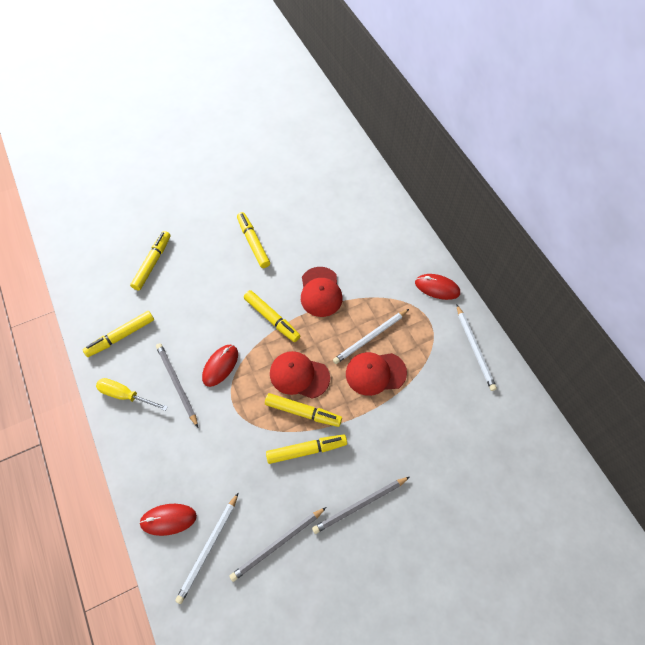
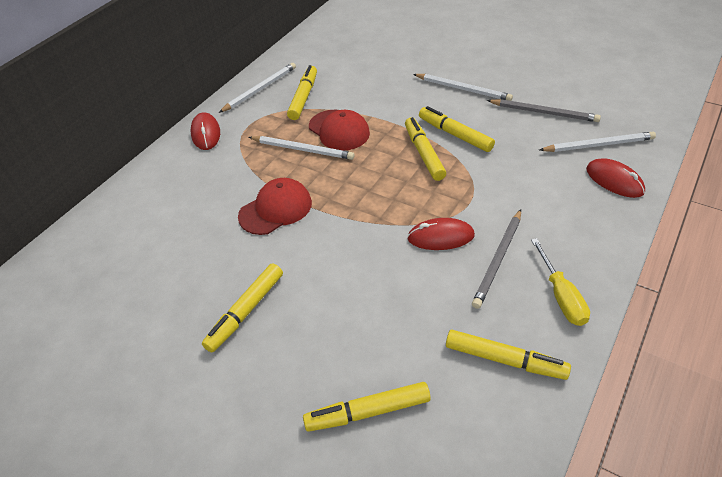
camera: 120 degrees left, 15 degrees down
(272, 319) = (344, 229): yellow marker -> yellow marker (303, 97)
(299, 375) = (390, 174): red cap -> none
(360, 505) = (463, 89): grey pencil -> white pencil

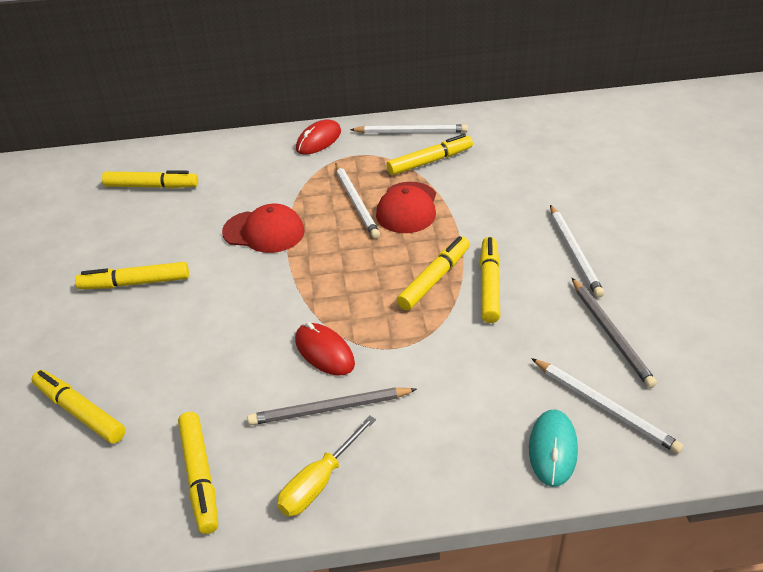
camera: 50 degrees right, 5 degrees down
(129, 249) = (151, 186): none -> yellow marker
(614, 181) = (552, 449): red mouse -> turquoise mouse

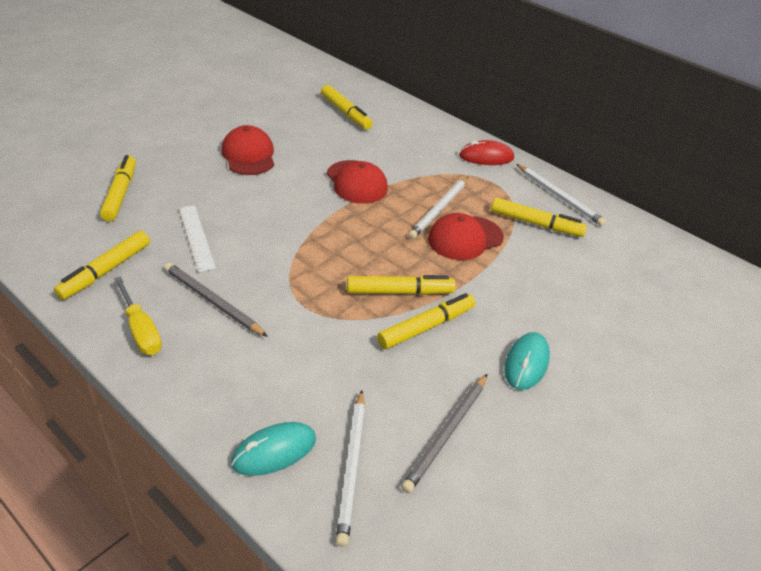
camera: 45 degrees right, 0 degrees up
(135, 283) = (249, 155): yellow marker -> red cap
(222, 380) = (196, 237): none -> white ruler
(319, 482) = (141, 330): yellow screwdriver -> yellow screwdriver turned 120 degrees counterclockwise
(324, 352) = (265, 271): red mouse -> none
(574, 252) = (526, 363): white pencil -> turquoise mouse

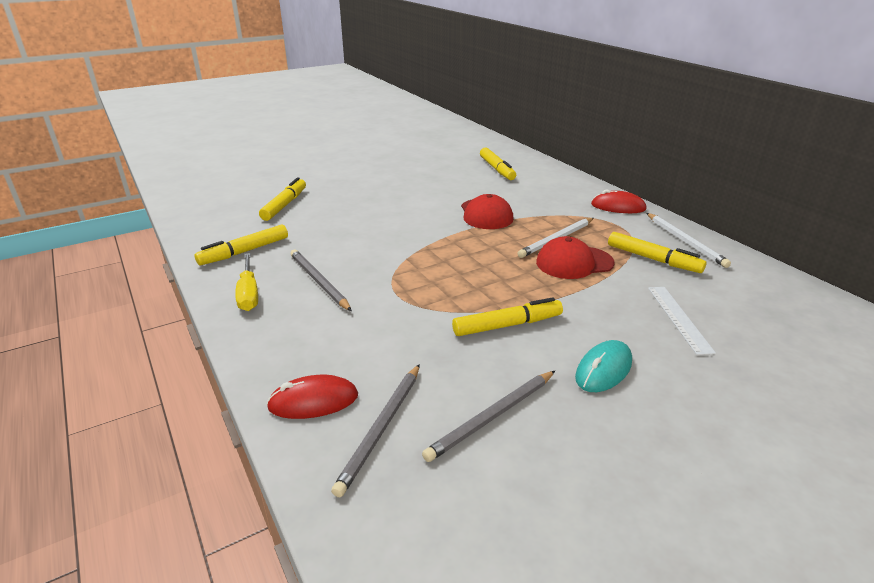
camera: 20 degrees right, 10 degrees down
(196, 237) = (329, 237): white ruler -> white ruler (679, 318)
(249, 155) = (400, 189): red cap -> none
(274, 451) = (313, 401): turquoise mouse -> red mouse
(352, 466) = (382, 428): white pencil -> grey pencil
(400, 292) = (492, 295): yellow marker -> none

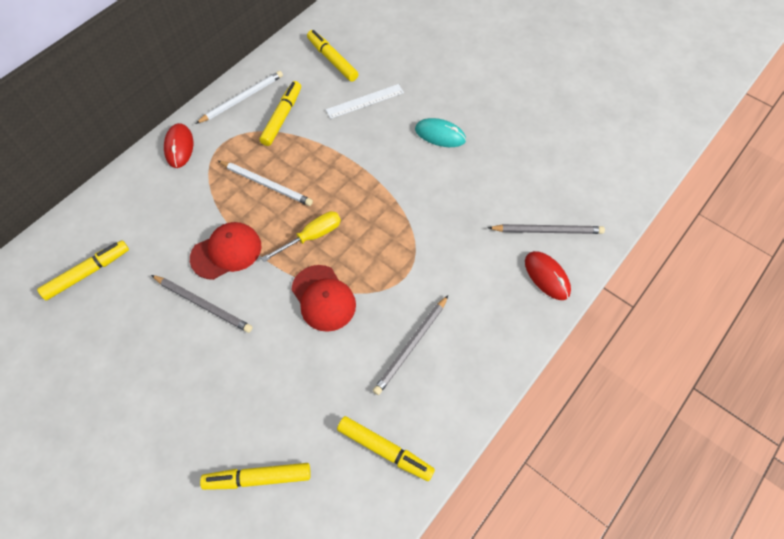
camera: 110 degrees left, 30 degrees up
(249, 294) = (454, 395): yellow screwdriver -> yellow screwdriver (312, 236)
(493, 416) = (509, 180): grey pencil -> grey pencil (203, 304)
(507, 325) = (415, 192): yellow marker -> yellow marker (332, 60)
(574, 263) = (306, 166): red cap -> red cap (323, 298)

